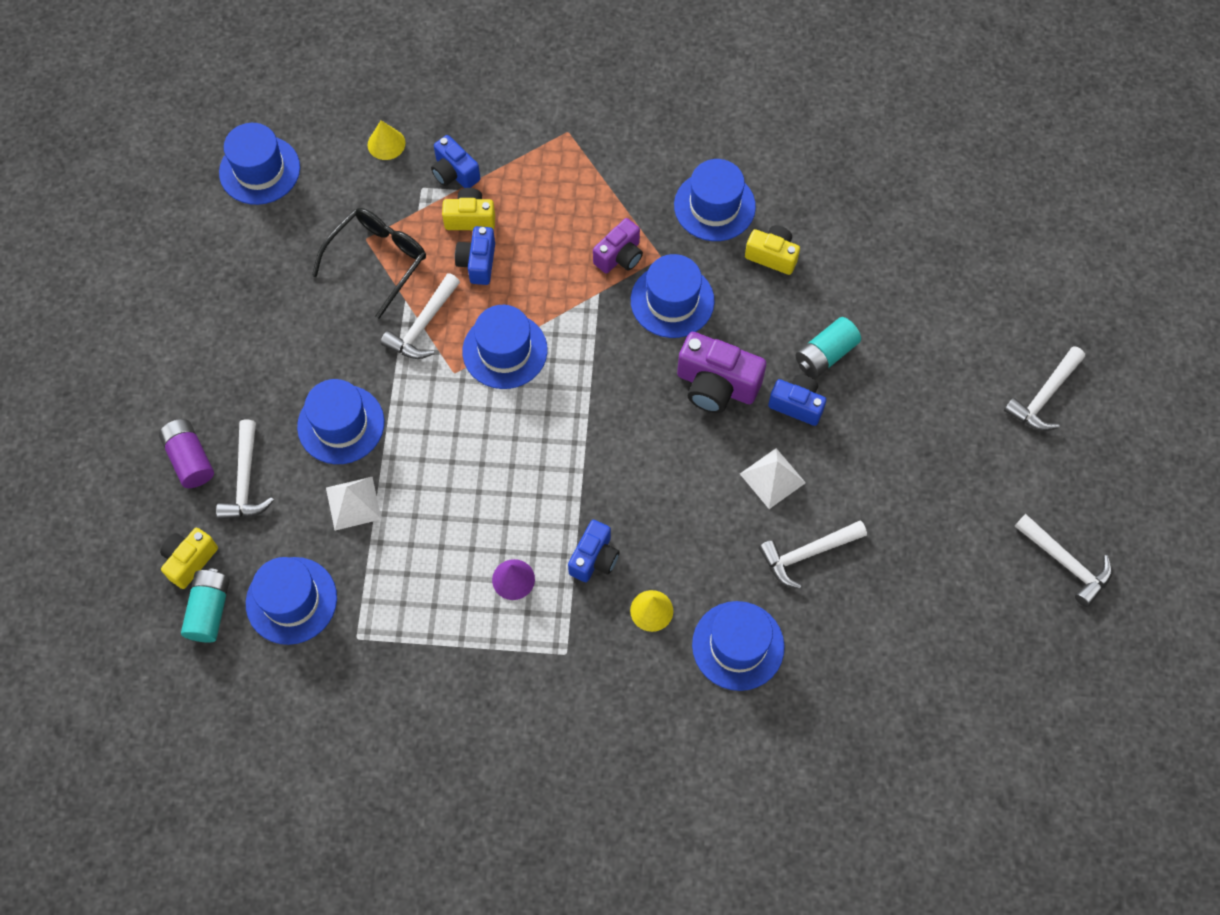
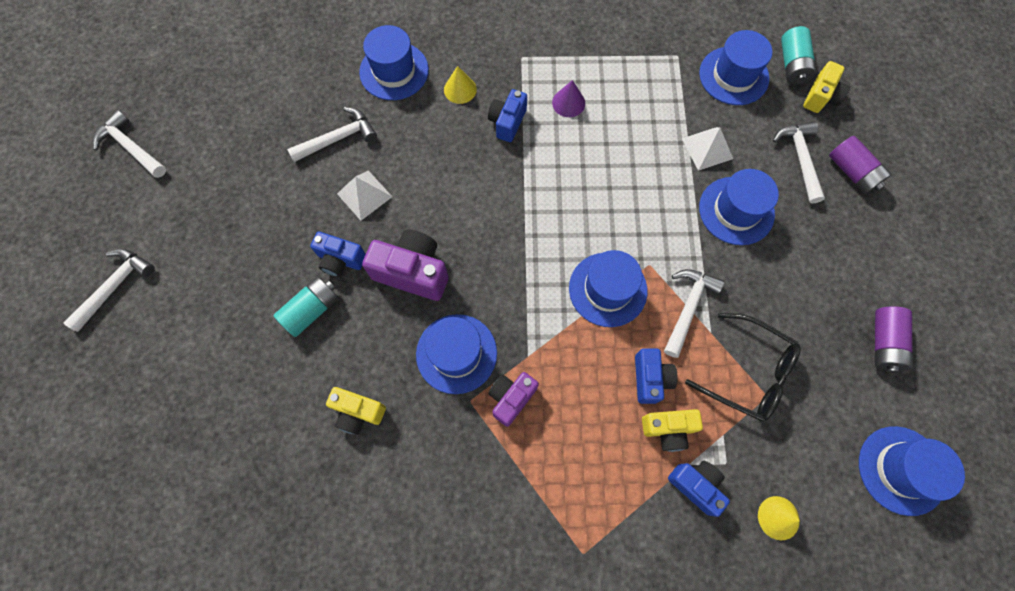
camera: 175 degrees right, 5 degrees up
(230, 276) = (883, 343): none -> purple battery
(377, 260) = (748, 372): black glasses -> black glasses turned 90 degrees counterclockwise
(714, 206) = (417, 467): blue hat -> none

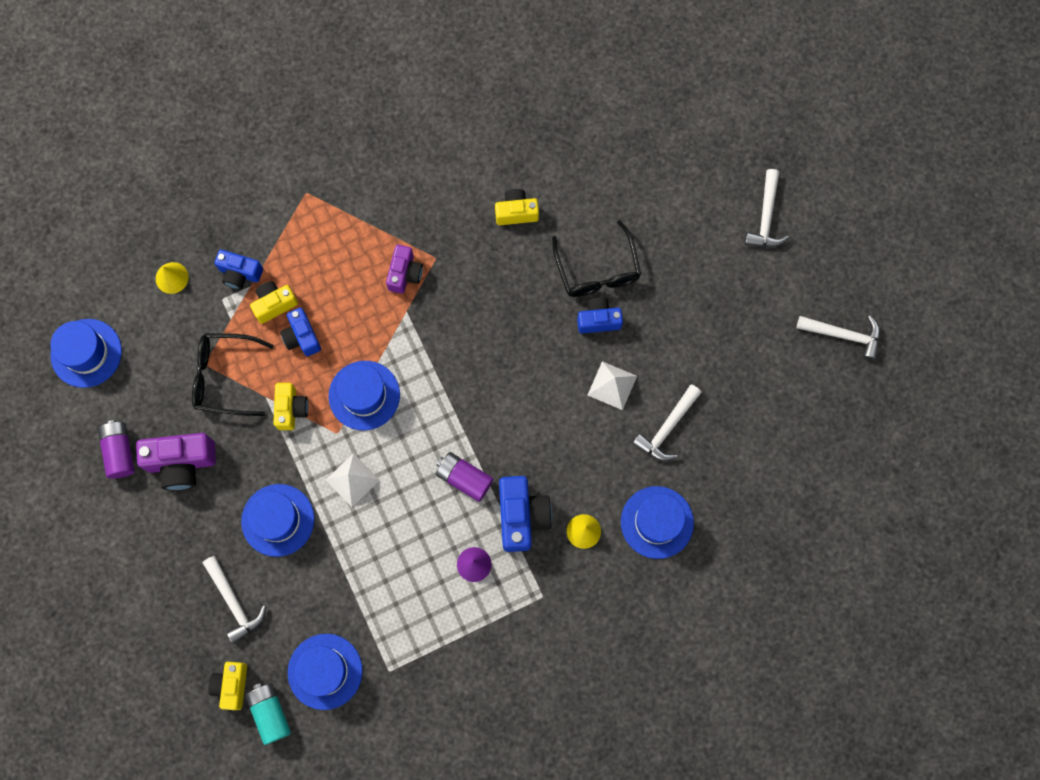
camera: 155 degrees right, 5 degrees up
(312, 310) = (597, 270): turquoise battery -> black glasses
(413, 272) = (533, 337): purple camera -> purple camera (182, 463)
(456, 353) = (464, 288): blue hat -> none
(507, 122) = (522, 516): blue camera -> blue camera, size x1.57
(688, 308) = (291, 409): white hammer -> yellow camera
(707, 148) = (324, 574): white pyramid -> white pyramid (352, 480)
(852, 172) = (181, 610): purple battery -> purple battery (464, 478)

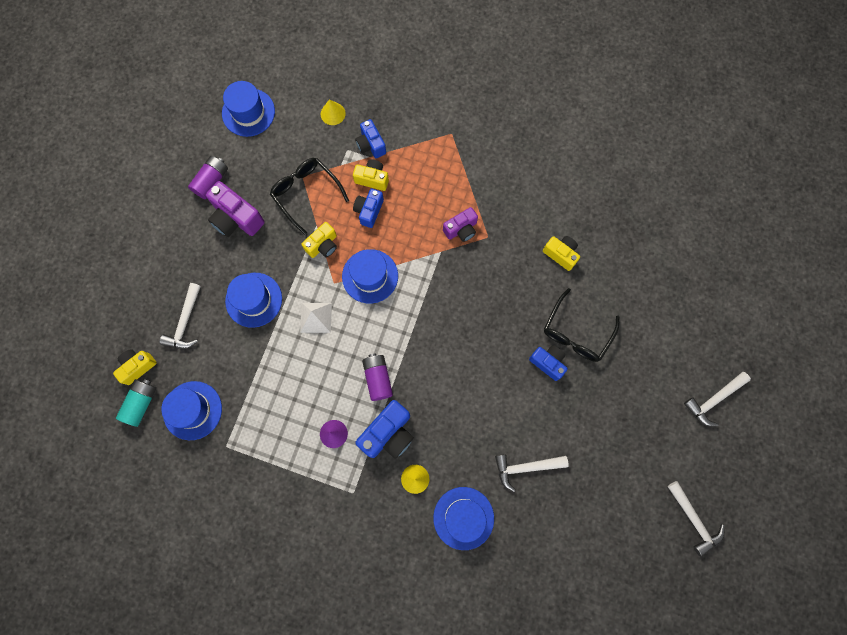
camera: 45 degrees right, 0 degrees up
(612, 385) = (517, 409): white pyramid -> none

